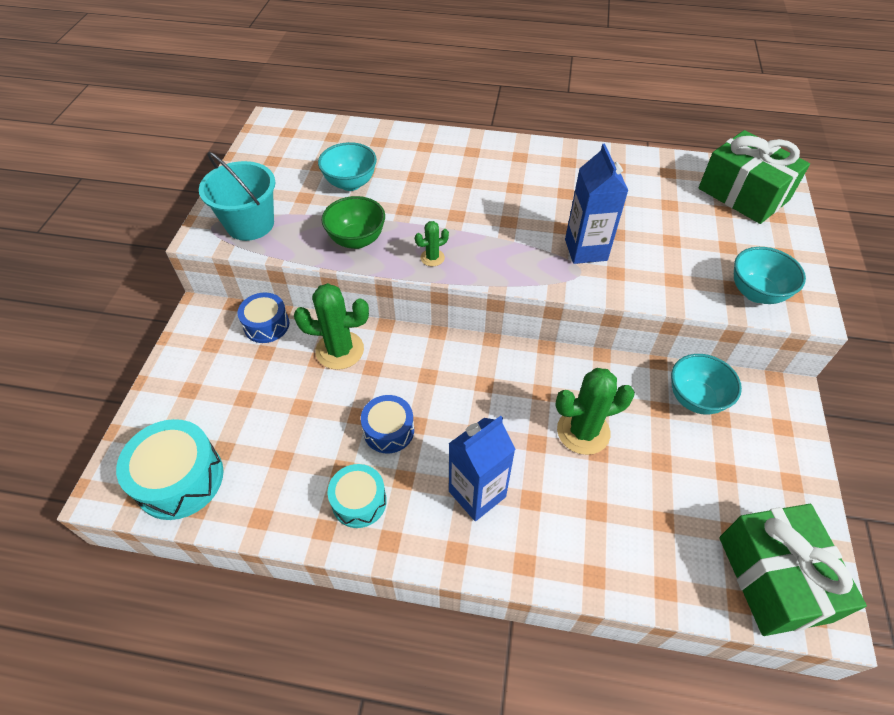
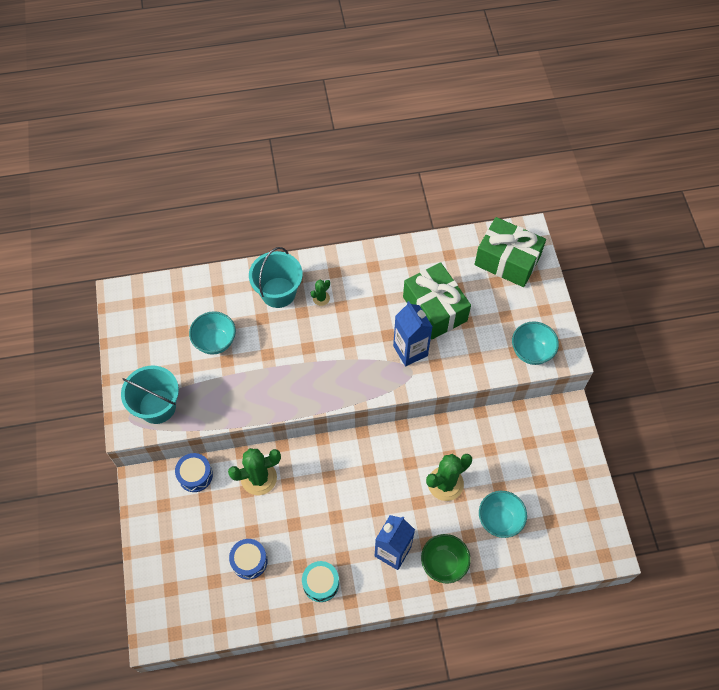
camera: 20 degrees left, 10 degrees up
(180, 479) = (196, 611): turquoise drum -> none
(357, 240) = (244, 395): green bowl -> green bowl (443, 563)
(388, 430) = (319, 527): blue drum -> blue drum (249, 561)
(432, 258) = (305, 393): green cactus -> green cactus (321, 298)
(445, 158) = (278, 292): none -> turquoise bucket
(695, 399) = (510, 433): turquoise bowl -> turquoise bowl (499, 520)
(774, 578) = (579, 541): green gift -> green gift (435, 309)

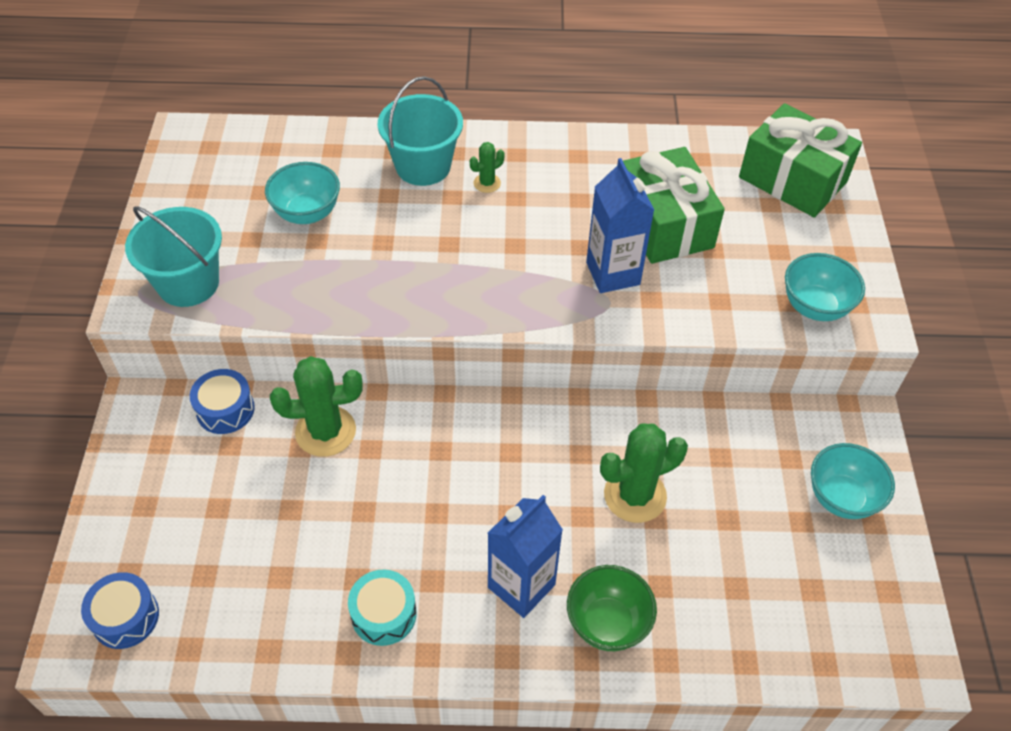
camera: 10 degrees right, 10 degrees down
(249, 561) = (272, 554): blue drum -> blue drum (125, 617)
(499, 520) = (720, 570): turquoise bowl -> turquoise bowl (841, 498)

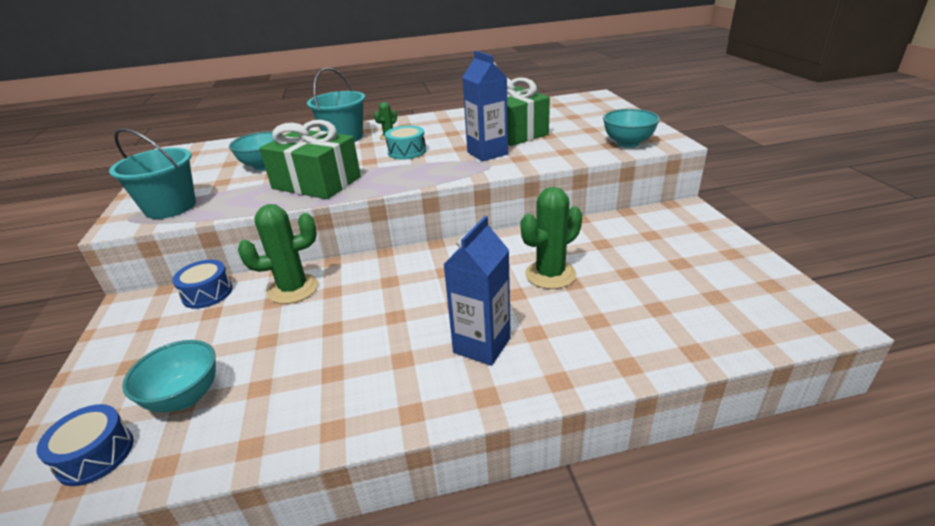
camera: 10 degrees left, 20 degrees down
(384, 614) = (362, 392): turquoise drum -> turquoise drum (407, 151)
(607, 623) = (565, 353): green bowl -> none
(792, 179) = (580, 107): green gift -> green gift (317, 183)
(841, 498) = (699, 246): turquoise bowl -> turquoise bowl (185, 397)

